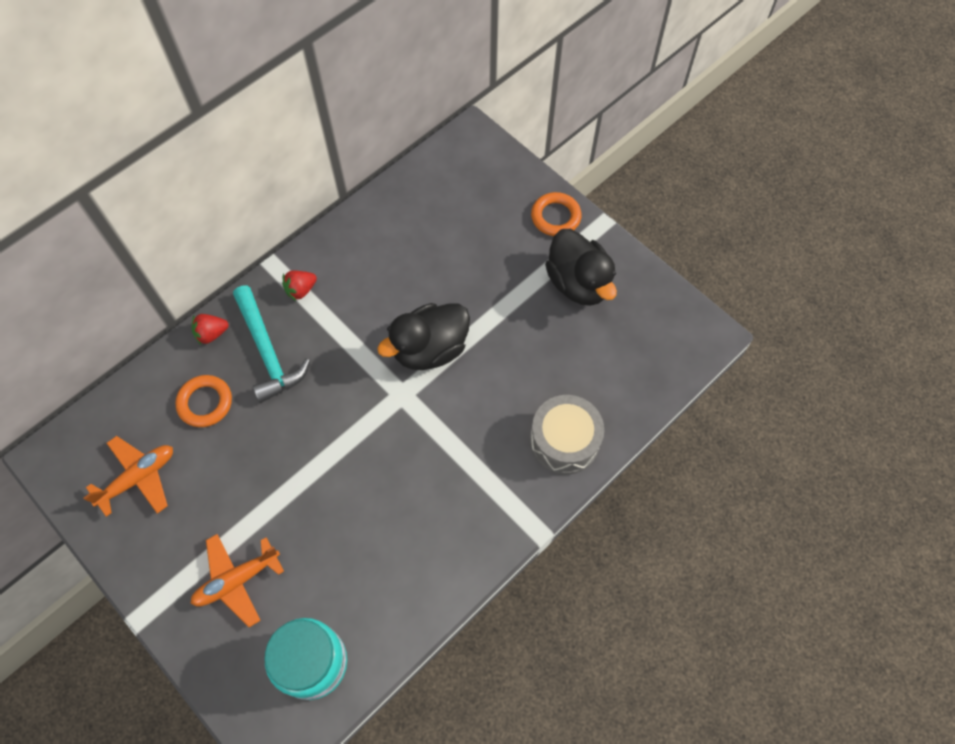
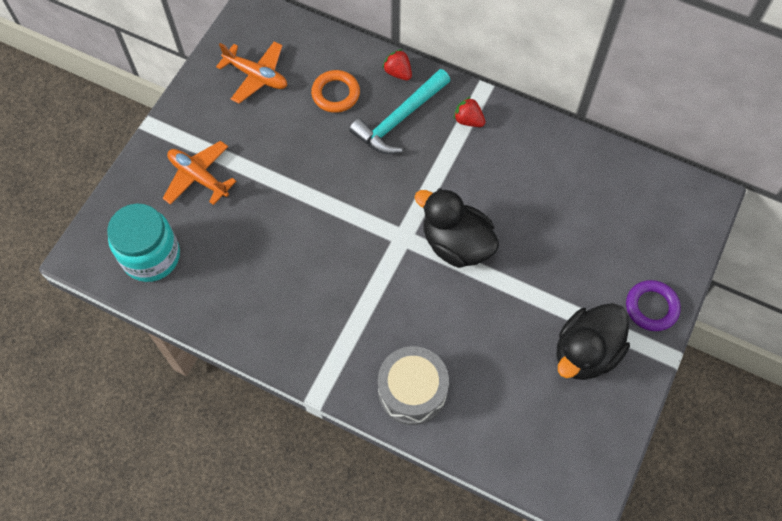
camera: 70 degrees right, 0 degrees up
(555, 217) = (651, 307): orange ring -> purple ring

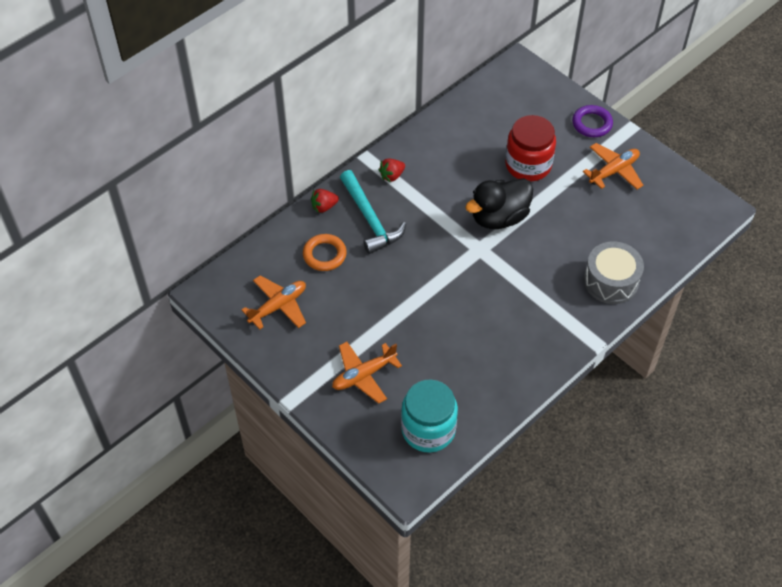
camera: 70 degrees left, 10 degrees down
(549, 253) = (528, 165): none -> red jar
(585, 352) = (614, 171): black duck -> orange plane

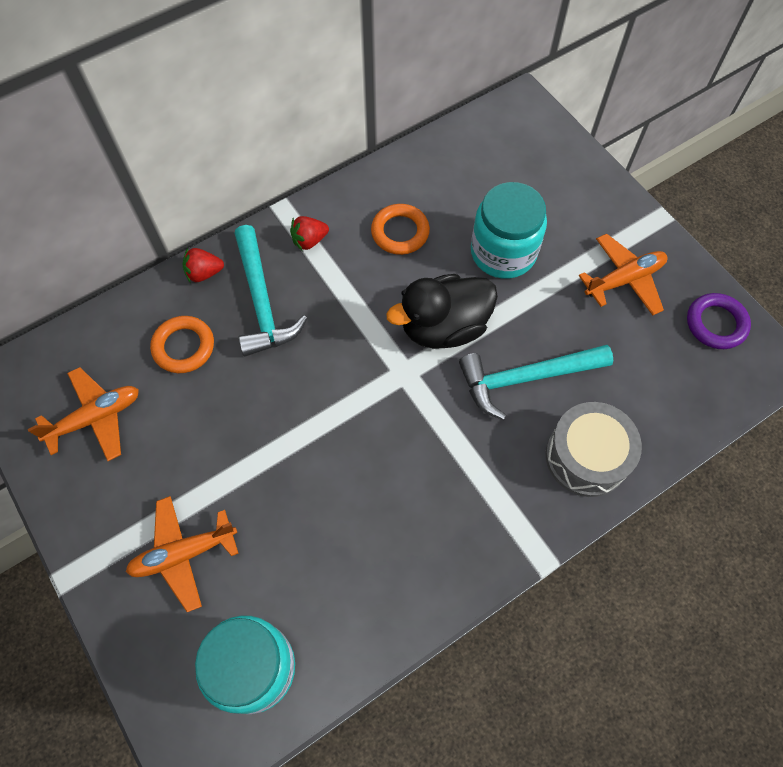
camera: 10 degrees right, 10 degrees up
(453, 162) = (400, 232): none -> orange ring
(528, 165) = (503, 252): red jar -> turquoise jar
(561, 241) = (526, 378): none -> turquoise hammer
(592, 124) = (606, 203): purple ring -> purple ring (716, 324)

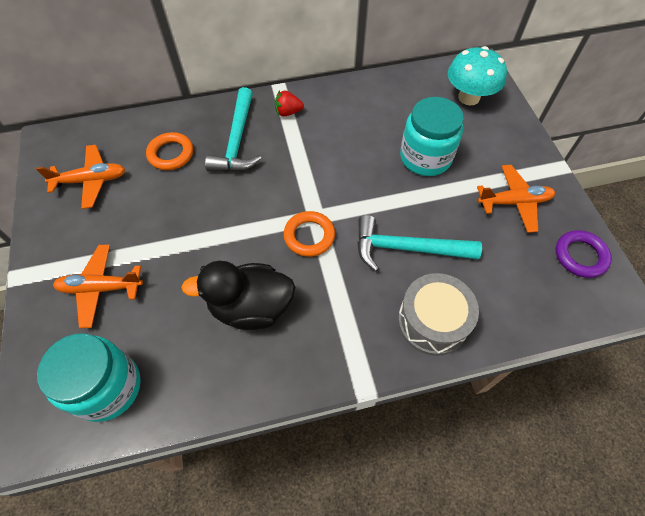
camera: 20 degrees right, 5 degrees down
(204, 273) = (207, 113): red strawberry -> none
(400, 232) = (354, 124): orange ring -> orange ring (309, 236)
(443, 327) = (359, 194): black duck -> black duck (251, 307)
(524, 153) = (469, 97): none -> turquoise mushroom

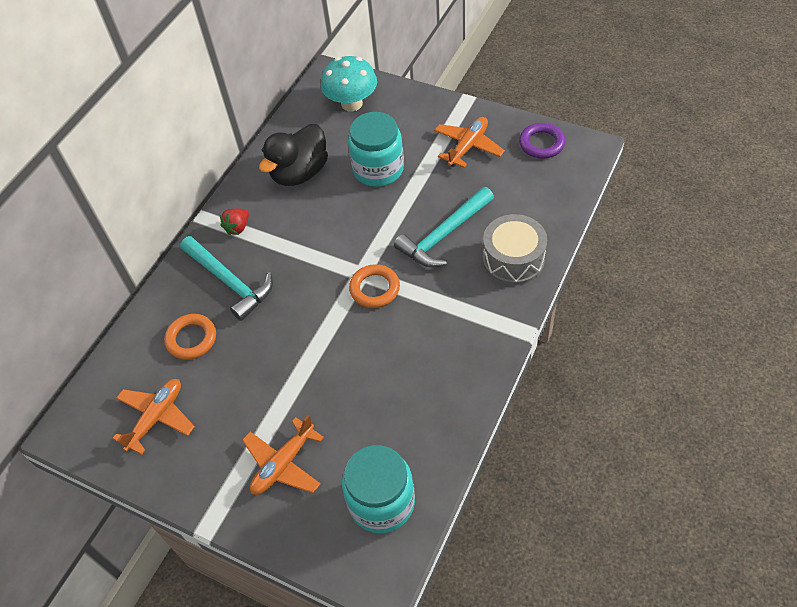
camera: 45 degrees left, 5 degrees down
(251, 307) = (401, 365): black duck -> black duck (299, 173)

